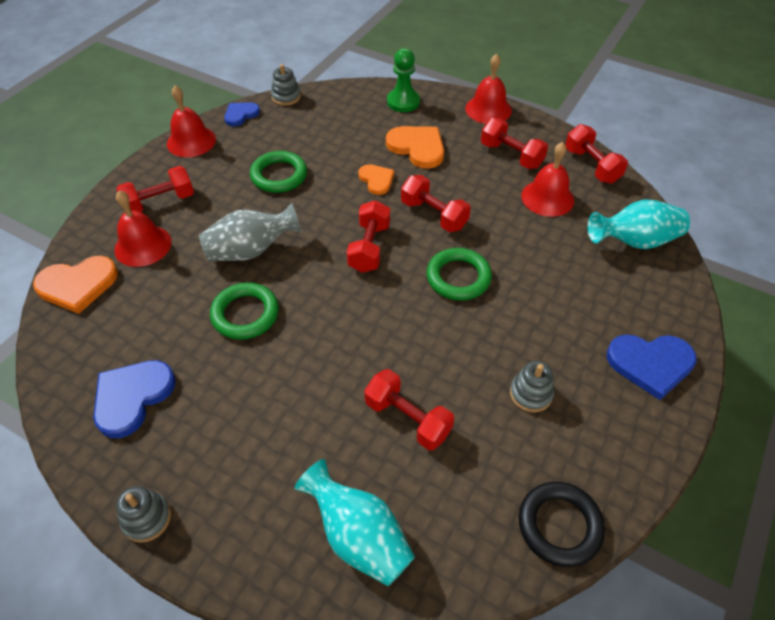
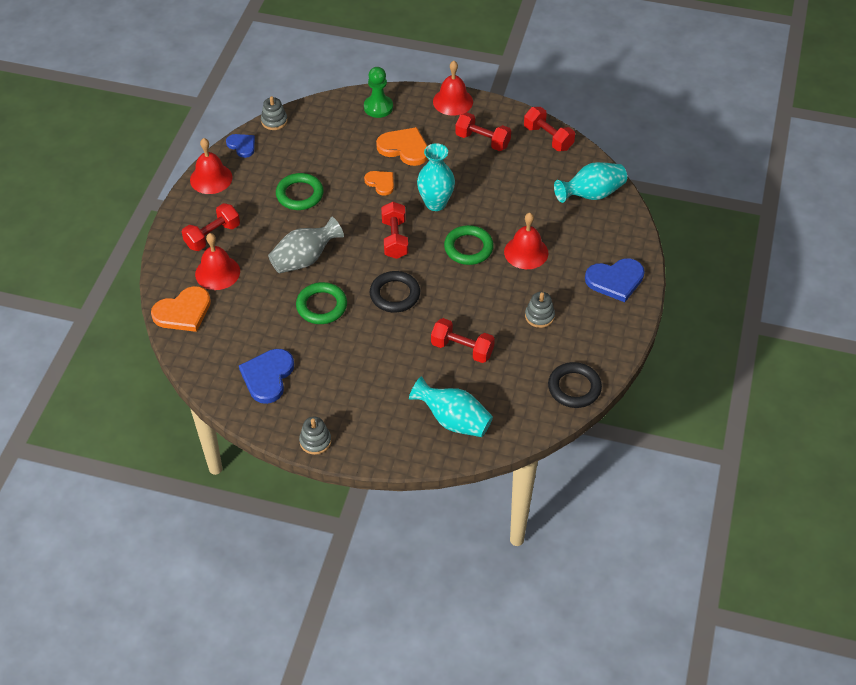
camera: 15 degrees left, 0 degrees up
(241, 115) = (242, 146): blue heart -> blue heart turned 105 degrees clockwise
(343, 319) = (395, 294): none -> black ring
(434, 215) = (435, 203): red dumbbell -> turquoise vase
(547, 198) = (519, 172): red bell -> red bell (526, 252)

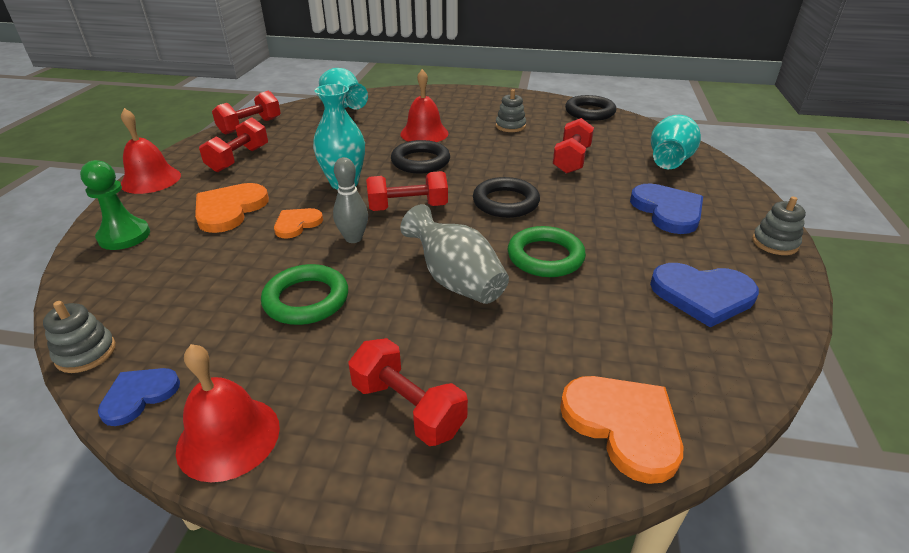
camera: 95 degrees left, 15 degrees down
(217, 272) = (506, 385): red bell -> none
(359, 211) = (353, 238): none -> grey bowling pin
(468, 248) = (420, 161): green ring -> black ring
(615, 280) = (455, 98): blue heart -> blue heart (668, 211)

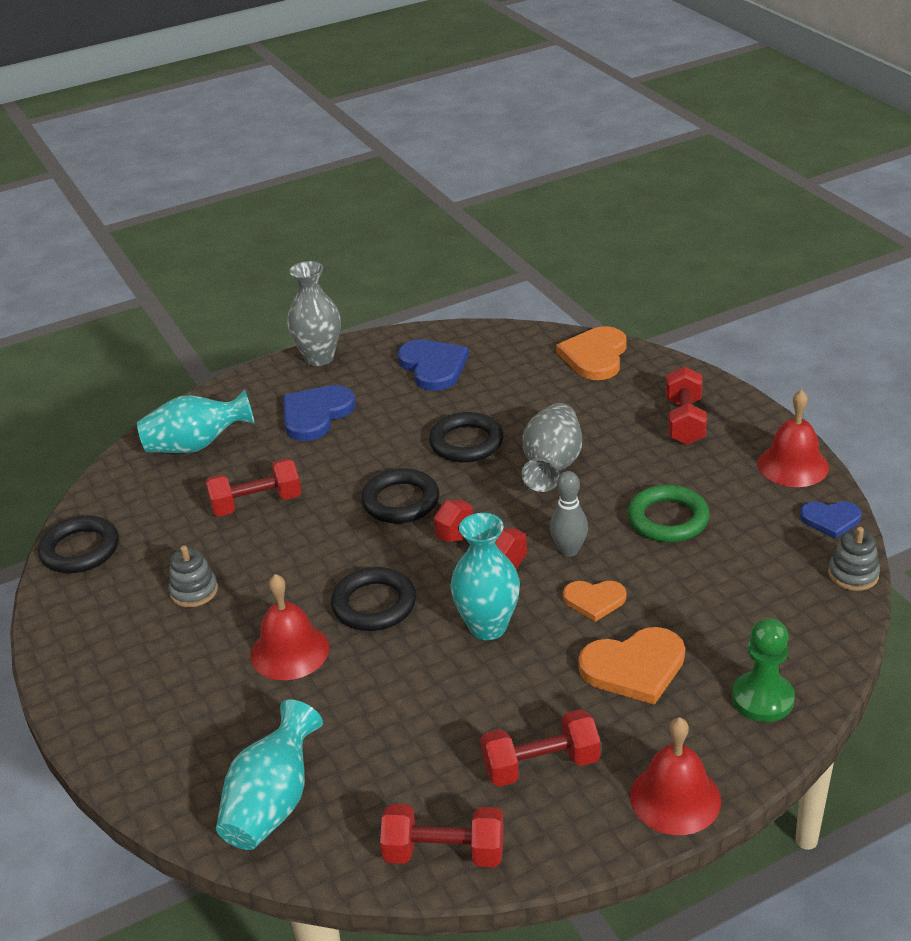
camera: 125 degrees left, 0 degrees up
(545, 257) = (466, 442): green ring -> black ring
(774, 243) = (319, 358): grey stacking toy -> grey vase

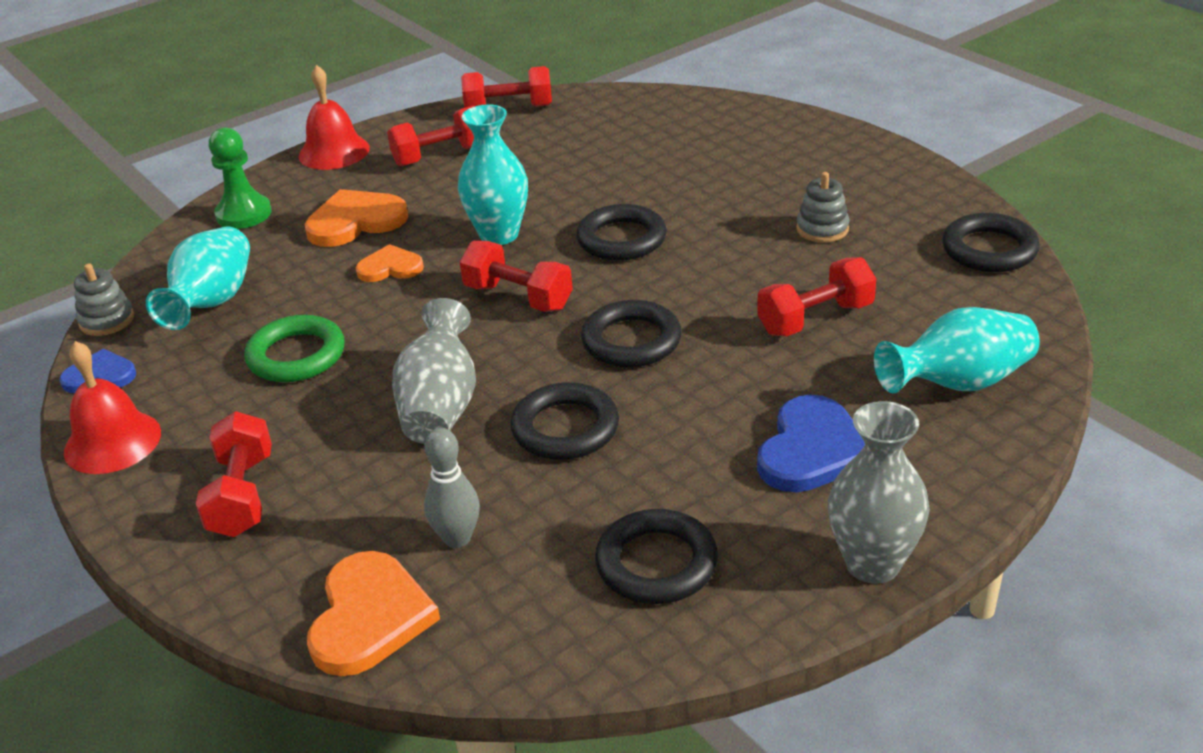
camera: 170 degrees right, 0 degrees up
(272, 803) = (650, 114): turquoise vase -> turquoise vase (212, 302)
(290, 651) = (689, 196): red bell -> none
(433, 367) = (656, 563): blue heart -> black ring
(569, 550) = (417, 310): grey bowling pin -> grey bowling pin (457, 538)

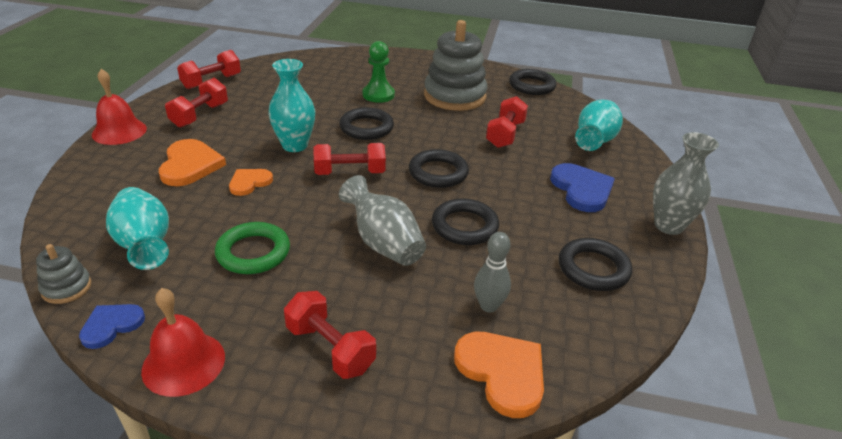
camera: 45 degrees left, 0 degrees up
(243, 214) = (96, 185): green pawn -> green pawn (378, 95)
(355, 221) = (190, 165): orange heart -> orange heart turned 150 degrees clockwise
(822, 229) = (454, 96): grey stacking toy -> grey stacking toy, size x2.21

